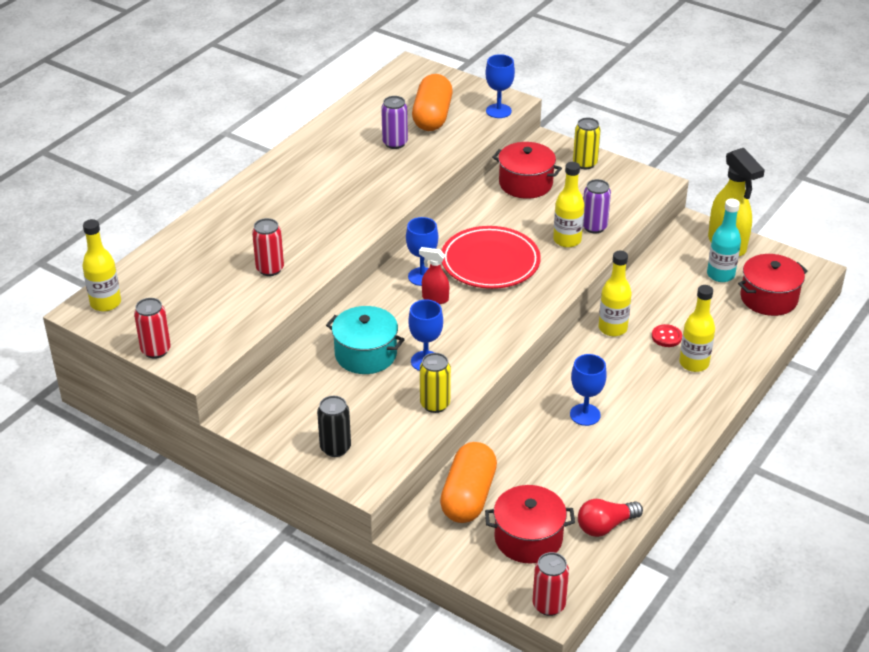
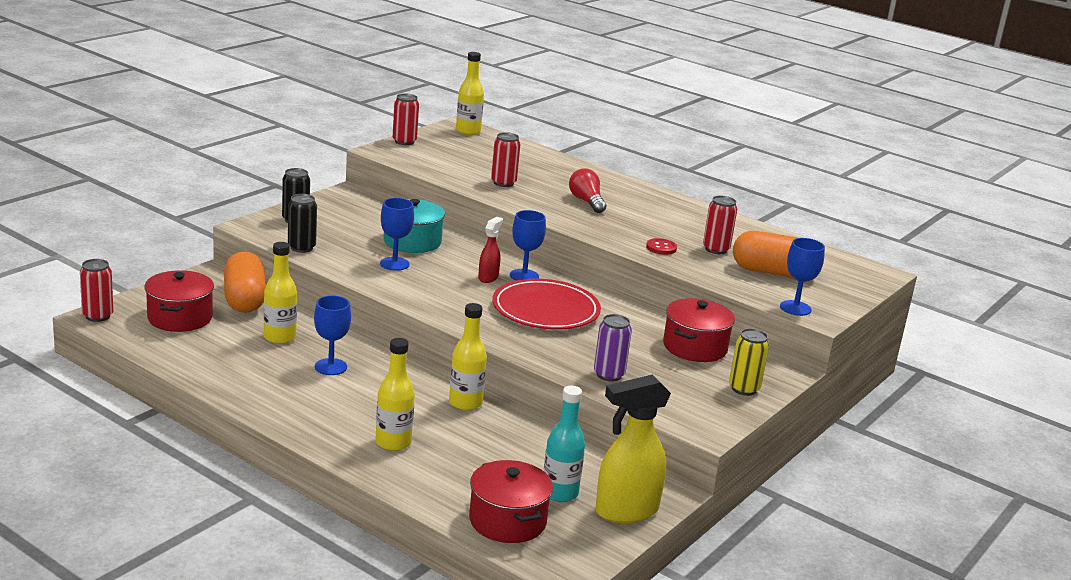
camera: 90 degrees right, 15 degrees down
(395, 143) = (716, 249): purple can -> red can
(409, 432) = (301, 248): none -> black can
(435, 404) = (333, 261): yellow can -> none
(468, 496) = (245, 299): orange capsule -> orange capsule turned 60 degrees clockwise
(567, 240) = (583, 355): yellow bottle -> yellow bottle (279, 337)
(605, 526) = (174, 354): red light bulb -> red light bulb (586, 201)
(666, 337) = (444, 433): red button -> red button (661, 248)

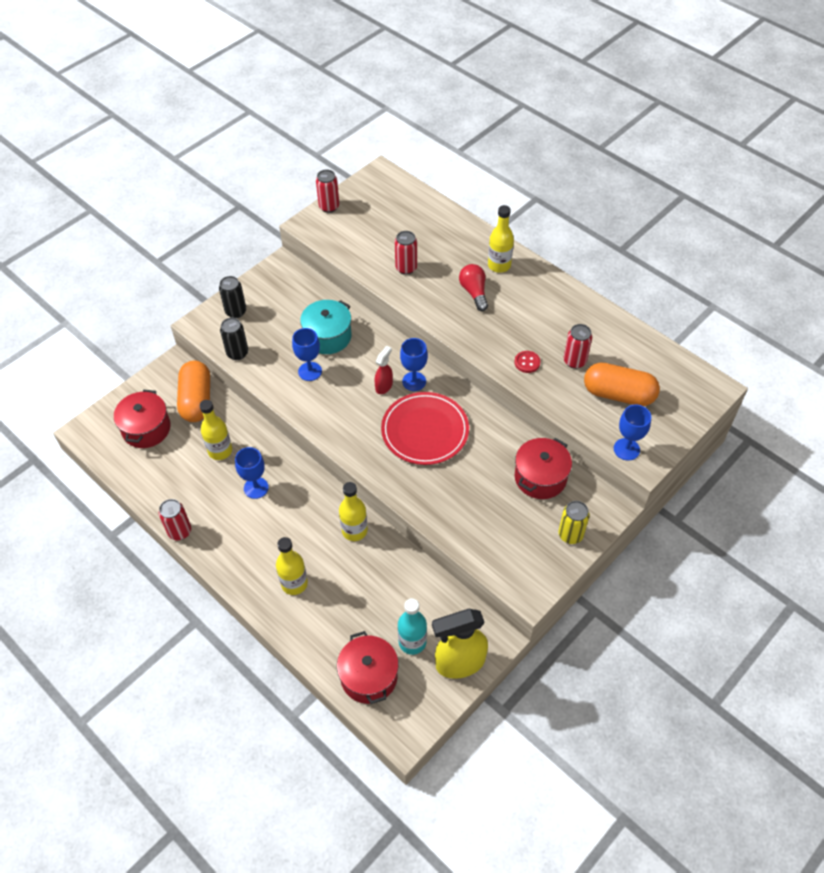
camera: 10 degrees right, 30 degrees up
(98, 316) = (85, 430): red can -> red can (180, 531)
(468, 131) = (386, 183): yellow bottle -> yellow bottle (499, 265)
(609, 375) = (463, 520): purple can -> none

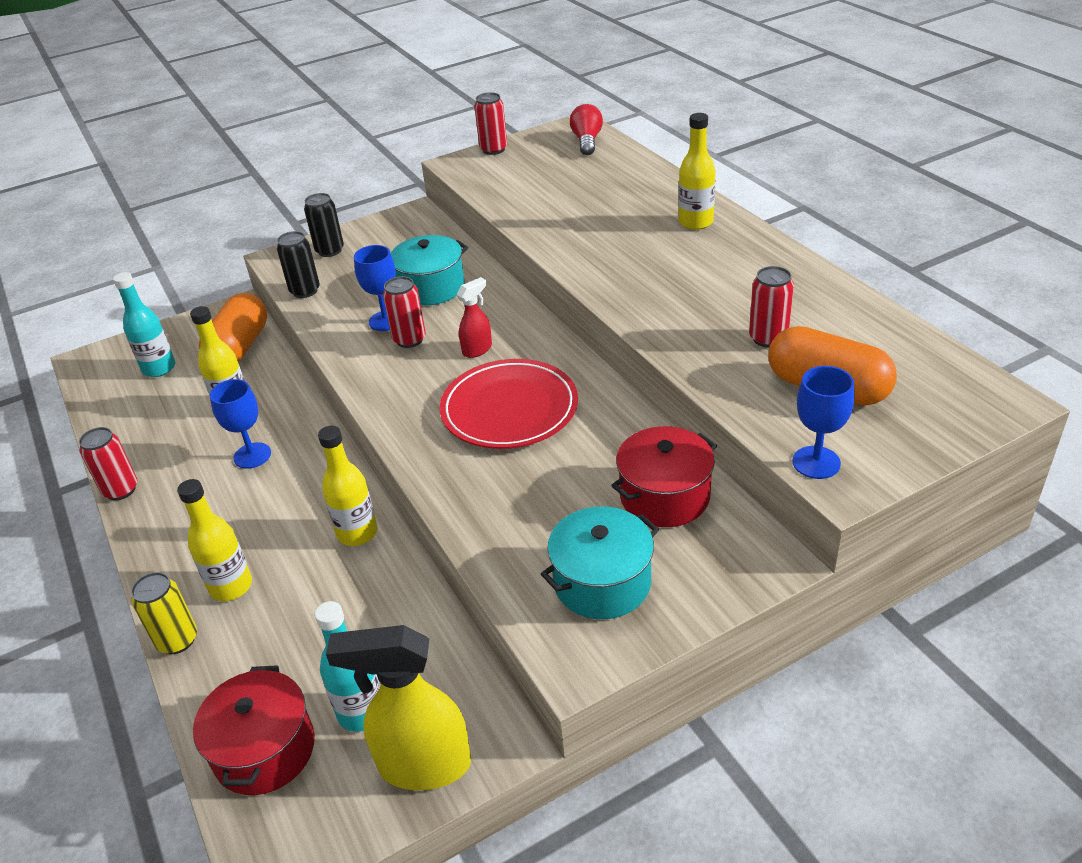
camera: 20 degrees right, 15 degrees down
(146, 429) = (159, 368): red pot -> turquoise bottle
(406, 268) = (562, 213): red can -> red can (409, 340)
(414, 381) = (523, 349): blue goblet -> none
(474, 292) = (645, 246): red light bulb -> red light bulb (587, 141)
(526, 541) = (602, 582): none -> turquoise pot
(527, 362) = (690, 331): red button -> none
(570, 534) = (684, 587): yellow can -> yellow can (177, 640)

